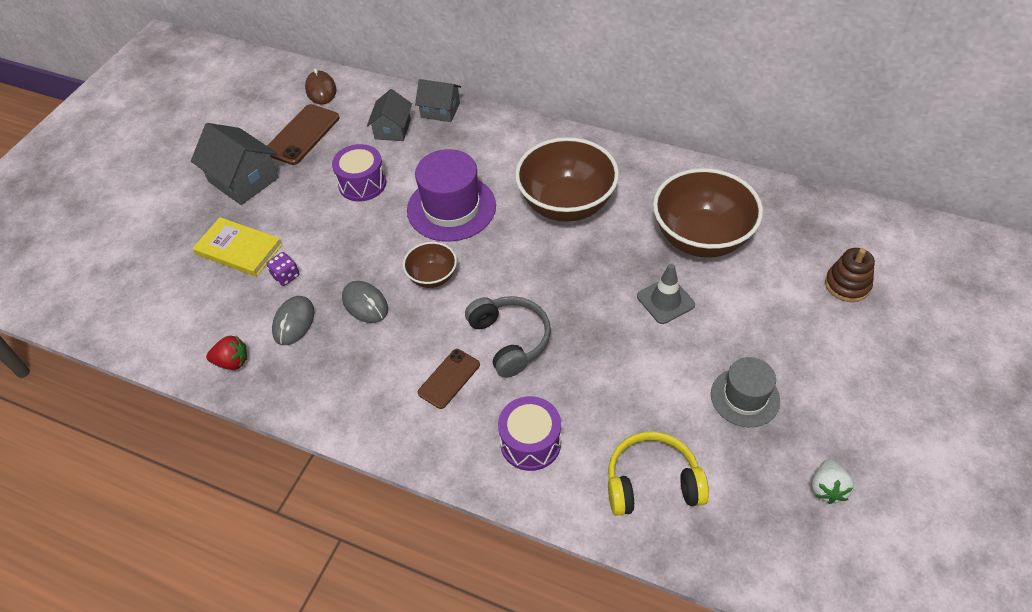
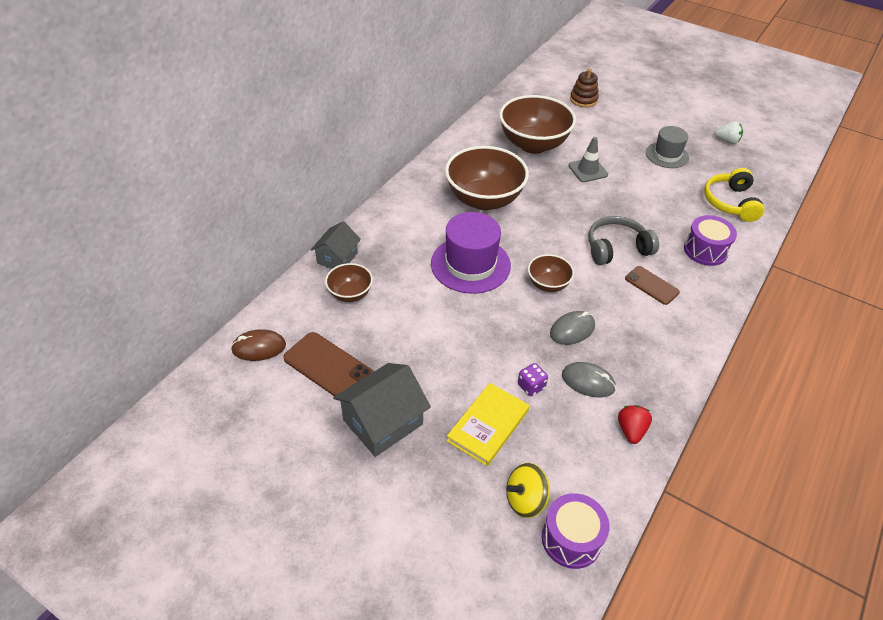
camera: 85 degrees left, 5 degrees down
(160, 284) = (525, 500): none -> yellow spinning top
(362, 184) = (421, 322): purple drum -> purple drum (571, 539)
(392, 129) = (350, 294): grey house -> brown bowl

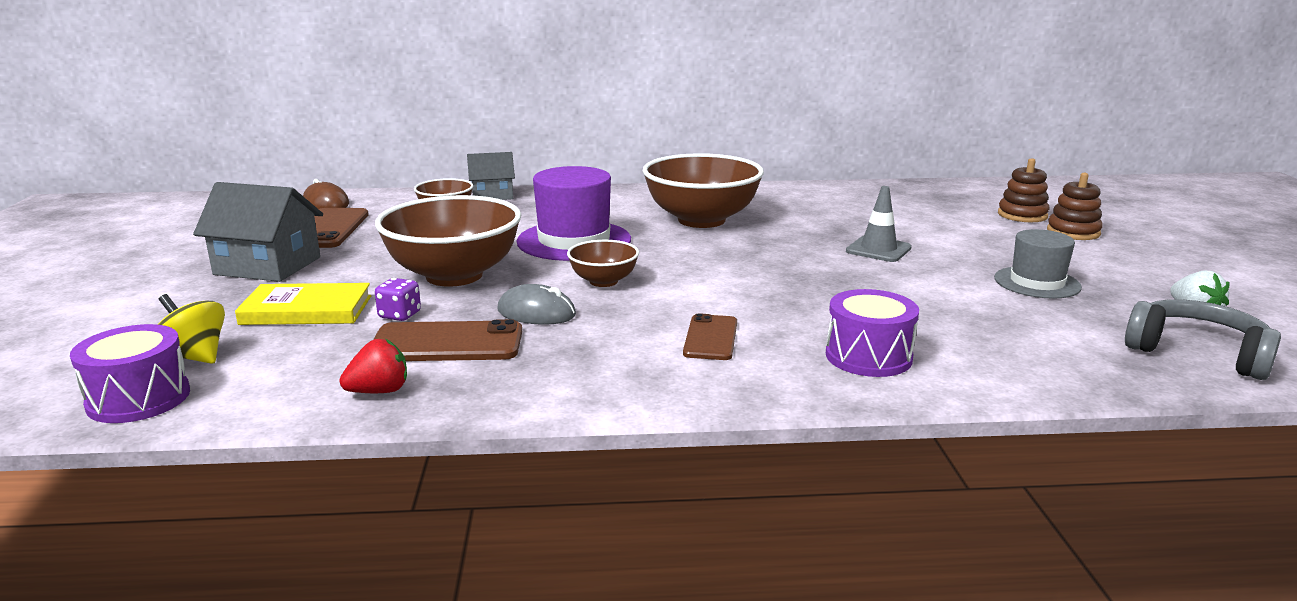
camera: 55 degrees right, 25 degrees down
(533, 144) = (860, 215): brown bowl -> brown bowl (454, 275)
(588, 381) = (447, 343): grey mouse -> brown phone
(616, 248) = (750, 300): grey headphones -> grey headphones (1197, 353)
(618, 103) = (1073, 232): none -> brown stacking toy
(730, 202) = (1036, 349): yellow headphones -> none

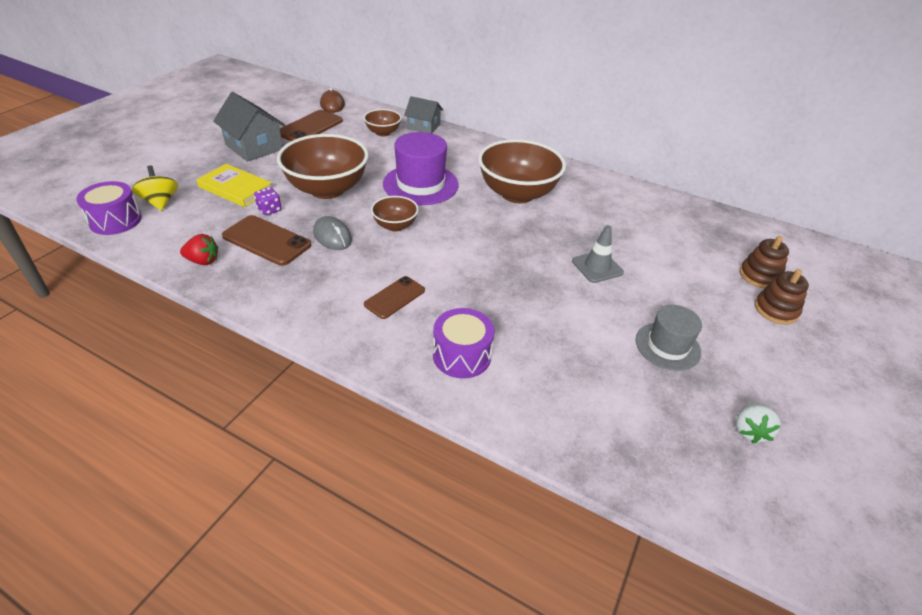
camera: 30 degrees right, 20 degrees up
(1197, 353) = (689, 466): grey headphones -> none

